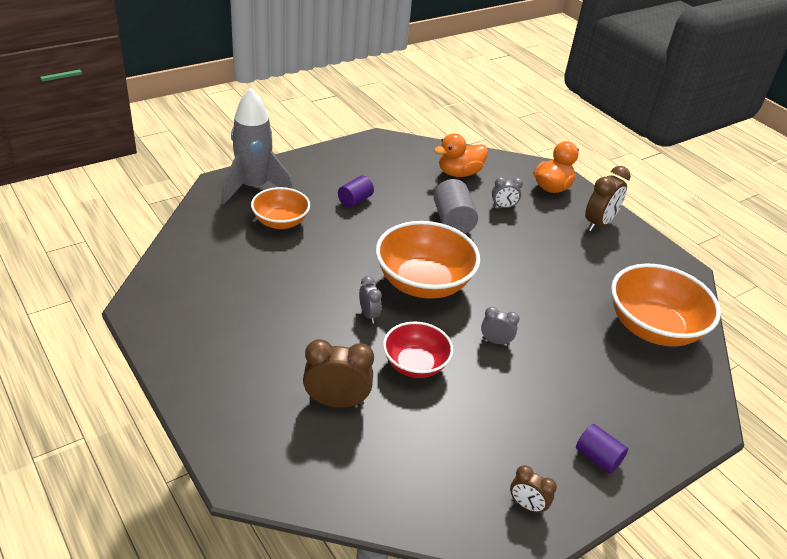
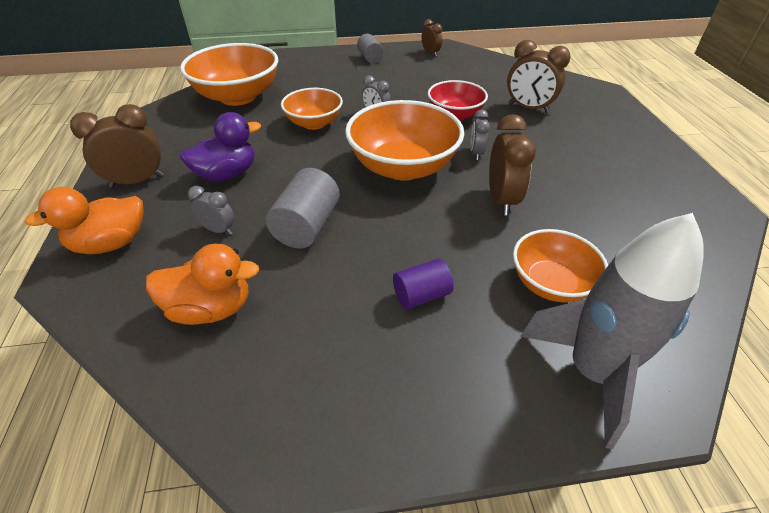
camera: 150 degrees left, 5 degrees up
(329, 271) = (501, 200): none -> brown clock
(541, 312) = (314, 123): none -> orange bowl
(548, 243) = (227, 174): none -> purple duck
(597, 457) = (370, 58): purple cylinder -> grey cylinder

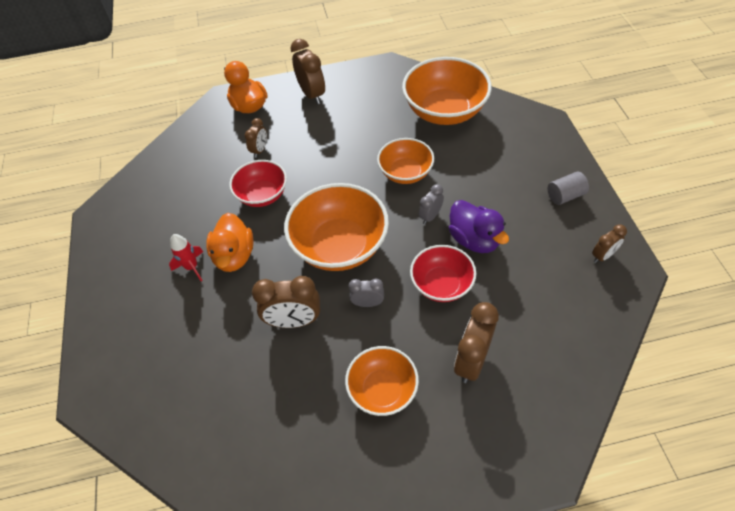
camera: 90 degrees right, 10 degrees up
(211, 308) = (193, 166): orange duck -> orange duck (234, 256)
(219, 230) = (260, 150): grey clock -> brown clock
(227, 174) = (323, 137): purple duck -> purple duck (474, 239)
(307, 226) = (262, 195): grey cylinder -> red bowl
(421, 295) = (192, 267): purple cylinder -> red rocket
(550, 283) = (194, 348): orange bowl -> orange bowl (382, 390)
(592, 372) = (118, 362): grey rocket -> none

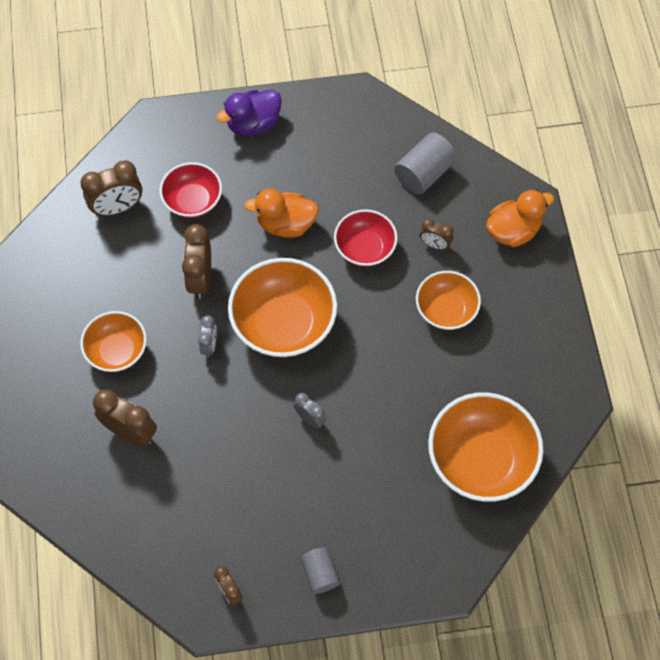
camera: 90 degrees right, 10 degrees up
(190, 162) = (424, 173): none -> grey cylinder
(192, 267) = (278, 186): red rocket -> none
(312, 94) = (528, 303): brown clock -> brown clock (117, 207)
(405, 173) = (379, 400): orange bowl -> orange bowl (446, 310)
(441, 284) = (220, 417): red bowl -> red bowl (193, 201)
(474, 239) = (271, 459): purple duck -> purple duck (253, 124)

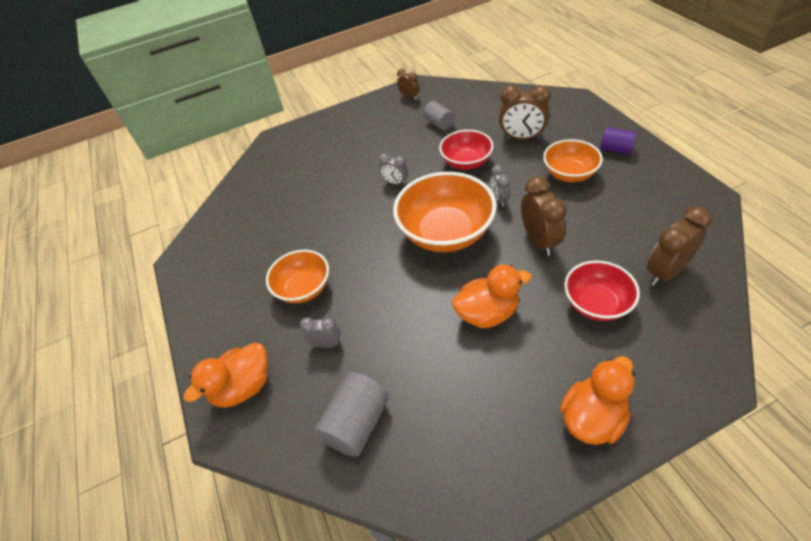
camera: 170 degrees right, 15 degrees down
(45, 365) = (615, 149): none -> purple cylinder
(253, 124) = (592, 417): purple duck -> orange duck
(320, 573) = (357, 119): grey cylinder -> grey cylinder (439, 124)
(365, 248) = (397, 316): red bowl -> red bowl (466, 162)
(434, 244) = (326, 344): brown clock -> grey clock
(481, 459) = (259, 200): orange bowl -> none

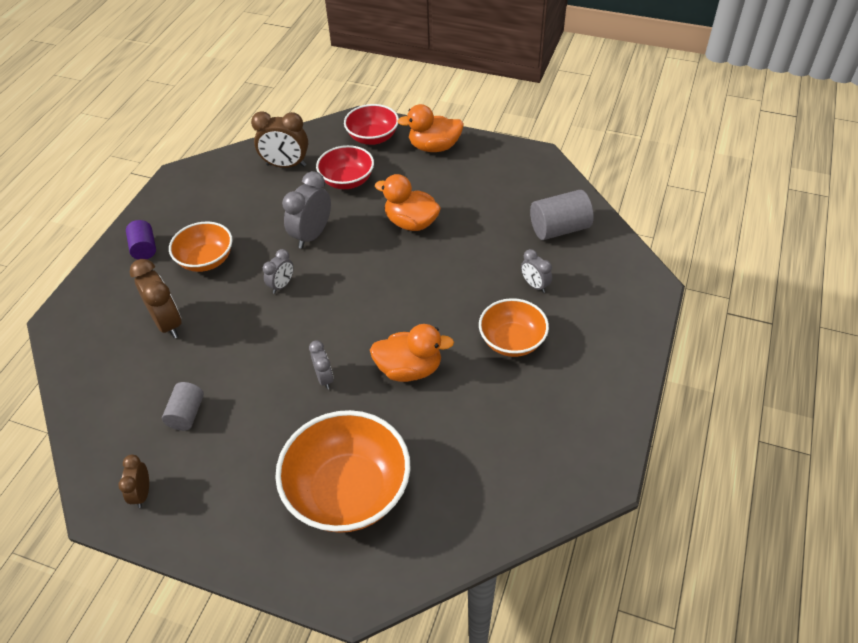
camera: 140 degrees left, 0 degrees up
(243, 387) = (618, 302): orange duck -> orange duck (409, 369)
(446, 232) = (356, 294): orange bowl -> orange bowl (348, 491)
(466, 162) = (244, 342): red bowl -> red bowl (373, 137)
(539, 241) = (312, 235): brown clock -> grey clock

